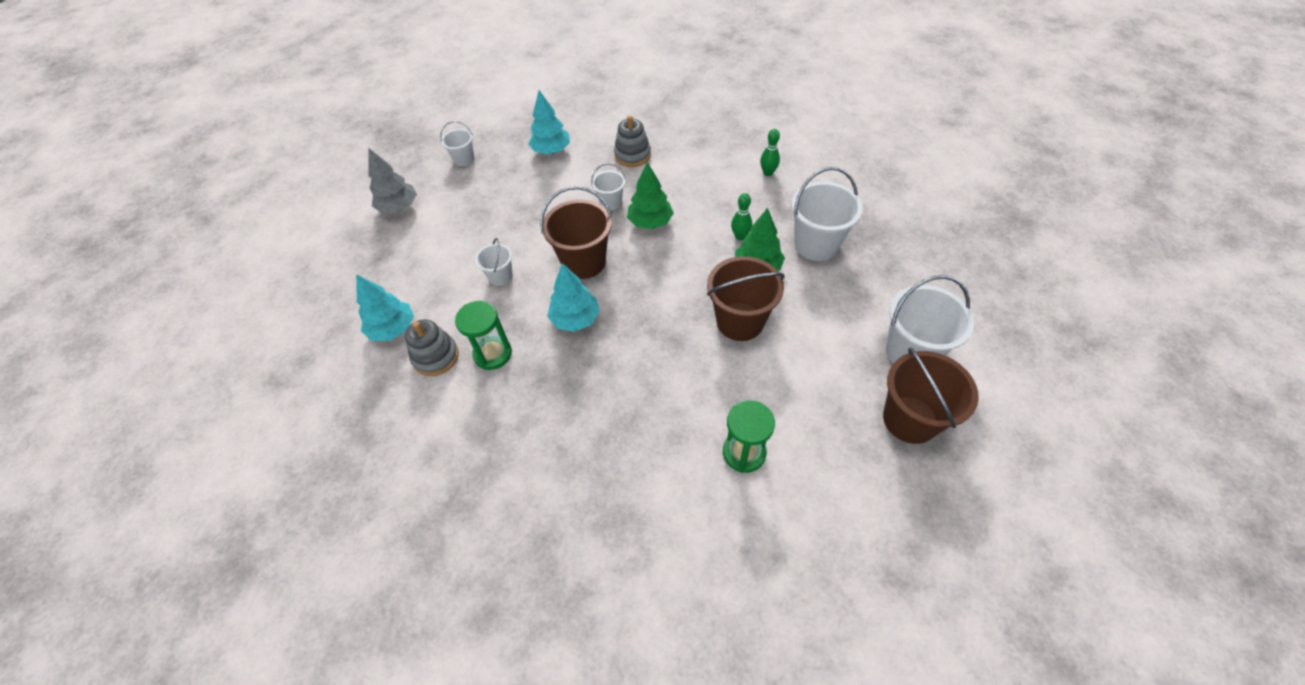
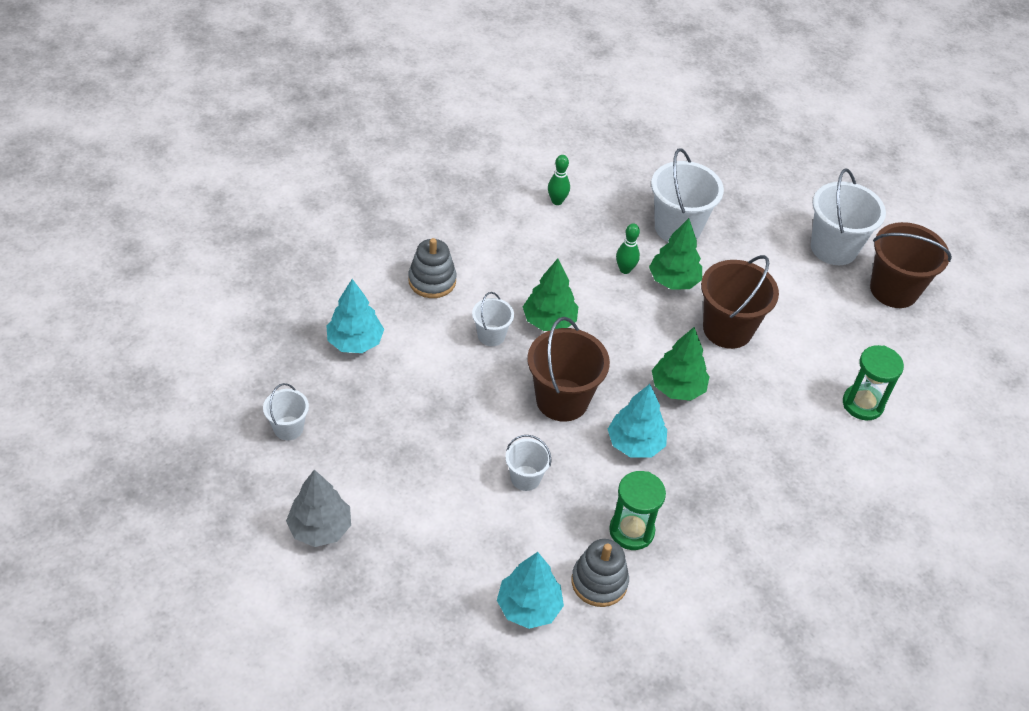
camera: 65 degrees left, 5 degrees down
(650, 318) = (677, 388): none -> green tree

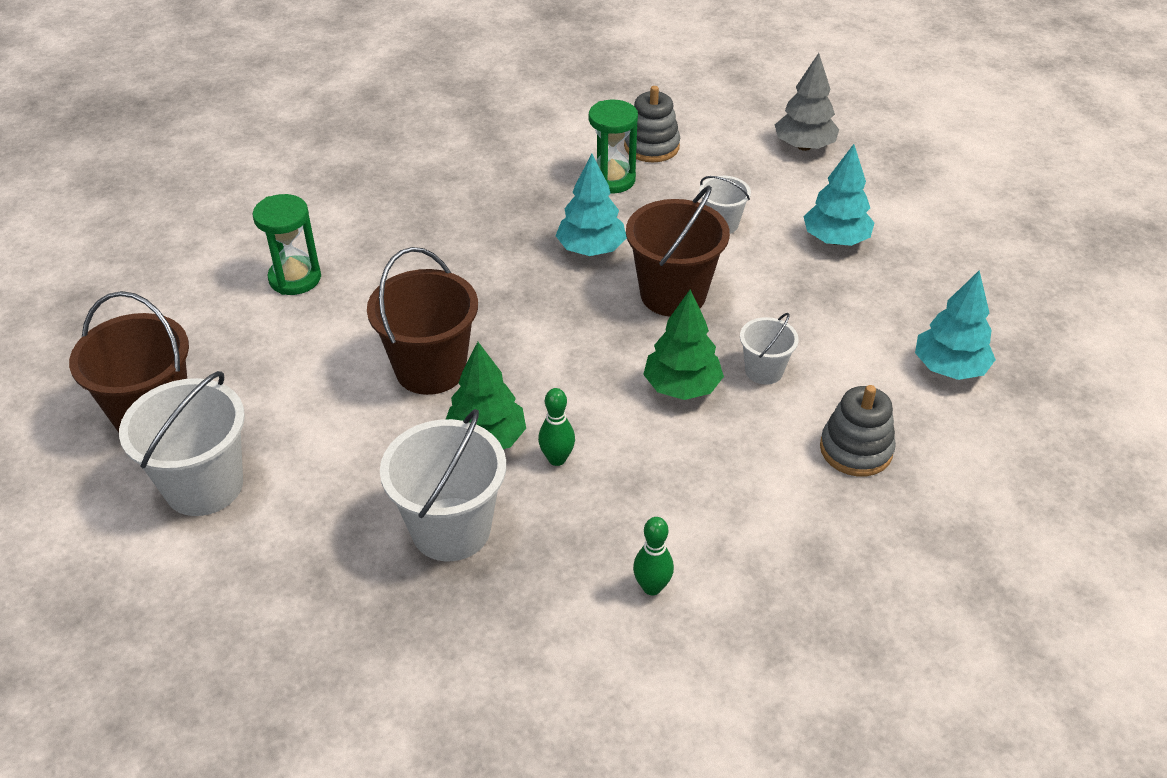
camera: 170 degrees left, 5 degrees down
(288, 428) = (1003, 277): white bucket -> none
(320, 528) = (937, 192): grey tree -> grey tree (804, 146)
(529, 607) = (721, 133): turquoise tree -> turquoise tree (835, 240)
(677, 388) = (523, 302): green tree -> none

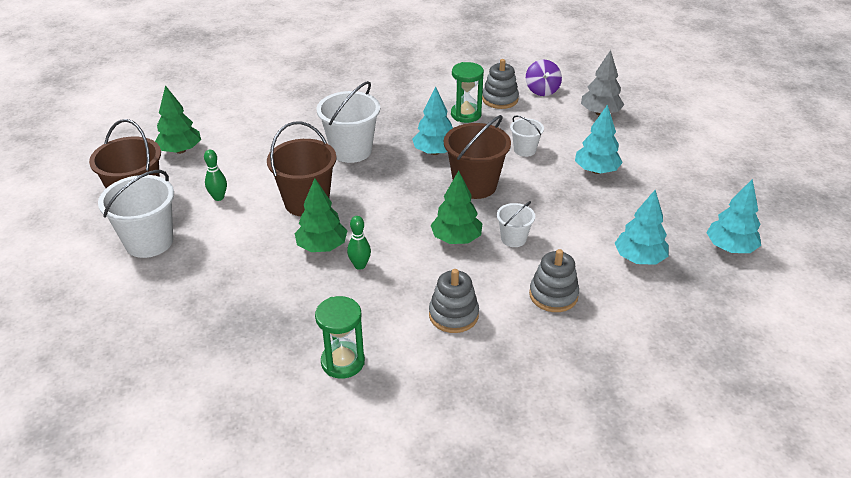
camera: 15 degrees right, 5 degrees down
(186, 316) = (180, 150): none -> green tree
(295, 278) = (250, 140): green hourglass -> green hourglass (343, 362)
(451, 529) = (278, 292): white bucket -> white bucket (351, 150)
(652, 587) = (385, 349): green bowling pin -> green bowling pin (218, 197)
(707, 122) = (542, 90): none -> purple spinning top
(728, 511) = (453, 315): none -> grey stacking toy
(1062, 328) = (730, 248): none -> turquoise tree

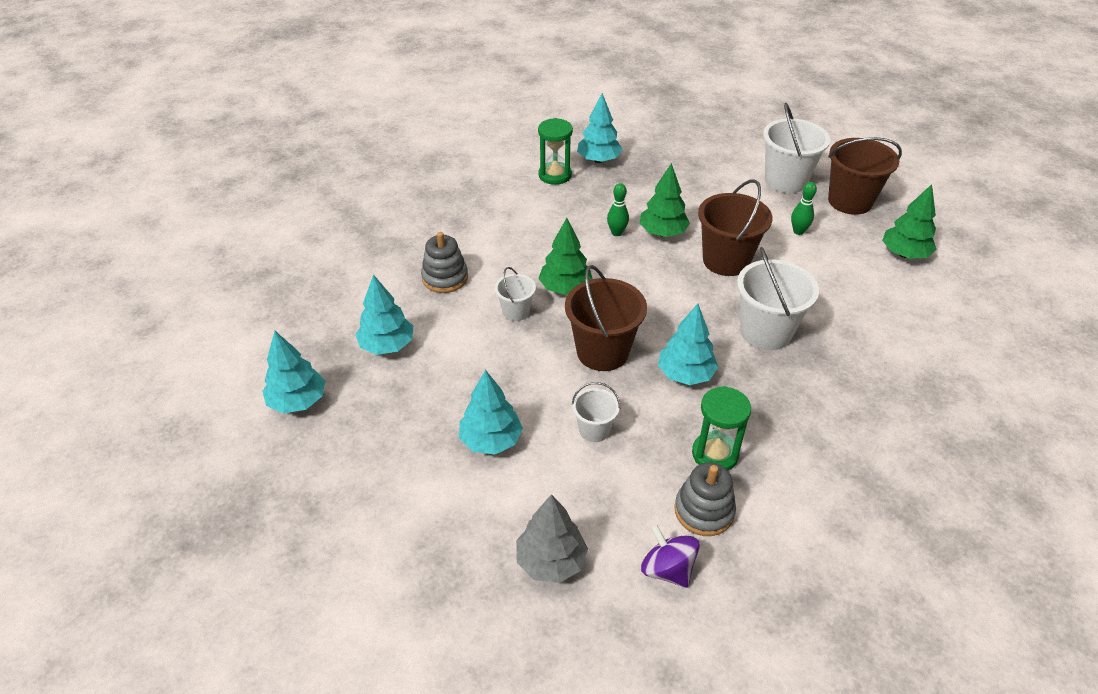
camera: 145 degrees right, 5 degrees up
(274, 358) = (598, 160): none -> turquoise tree
(453, 315) = (510, 231): grey stacking toy -> none

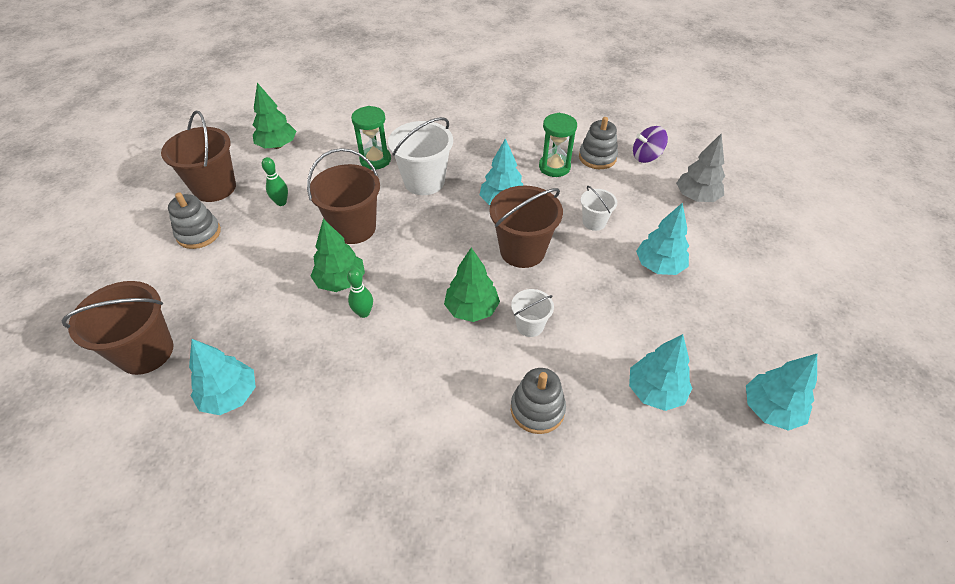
camera: 125 degrees left, 5 degrees up
(555, 175) = (287, 422): green hourglass -> green hourglass (375, 160)
(667, 569) = (646, 157): purple spinning top -> purple spinning top turned 60 degrees clockwise
(669, 138) = (146, 352): none -> brown bucket
(785, 181) = (199, 233): white bucket -> grey stacking toy

